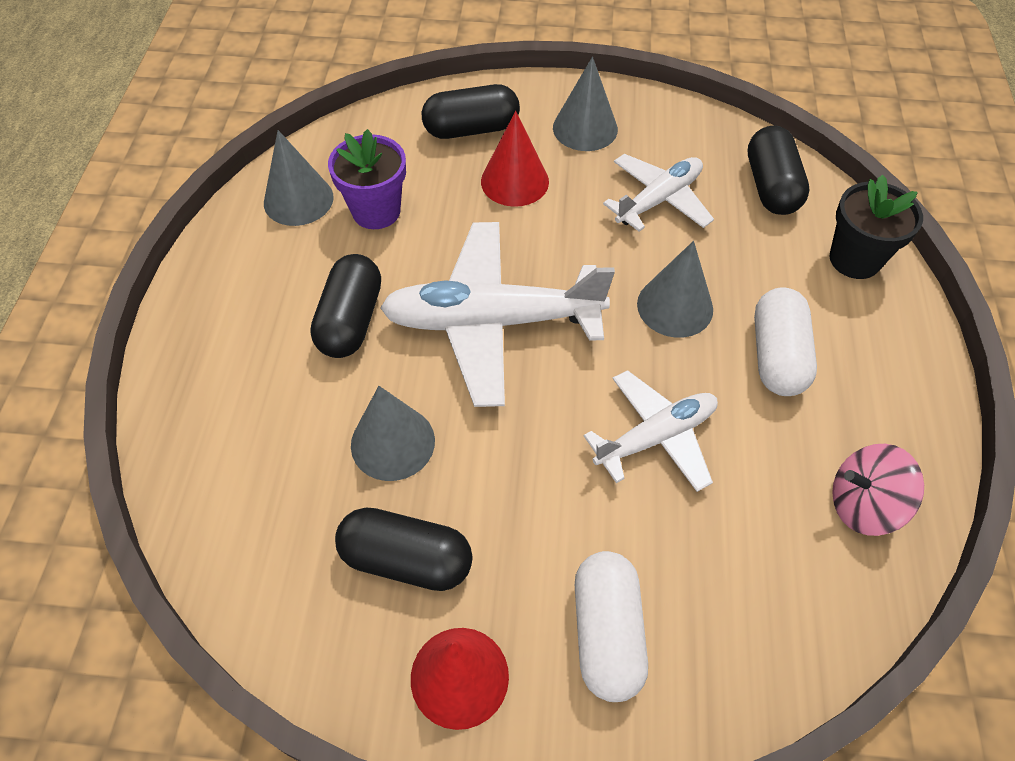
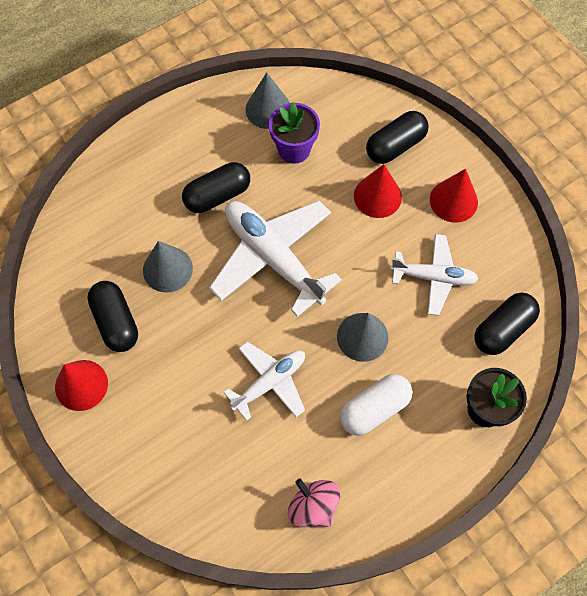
camera: 50 degrees right, 10 degrees up
(471, 129) = (395, 146): black capsule -> black capsule turned 75 degrees counterclockwise
(585, 128) = (453, 201): grey cone -> red cone
(607, 633) = (148, 431): white capsule -> none
(656, 437) = (270, 383): white plane -> white plane turned 60 degrees counterclockwise

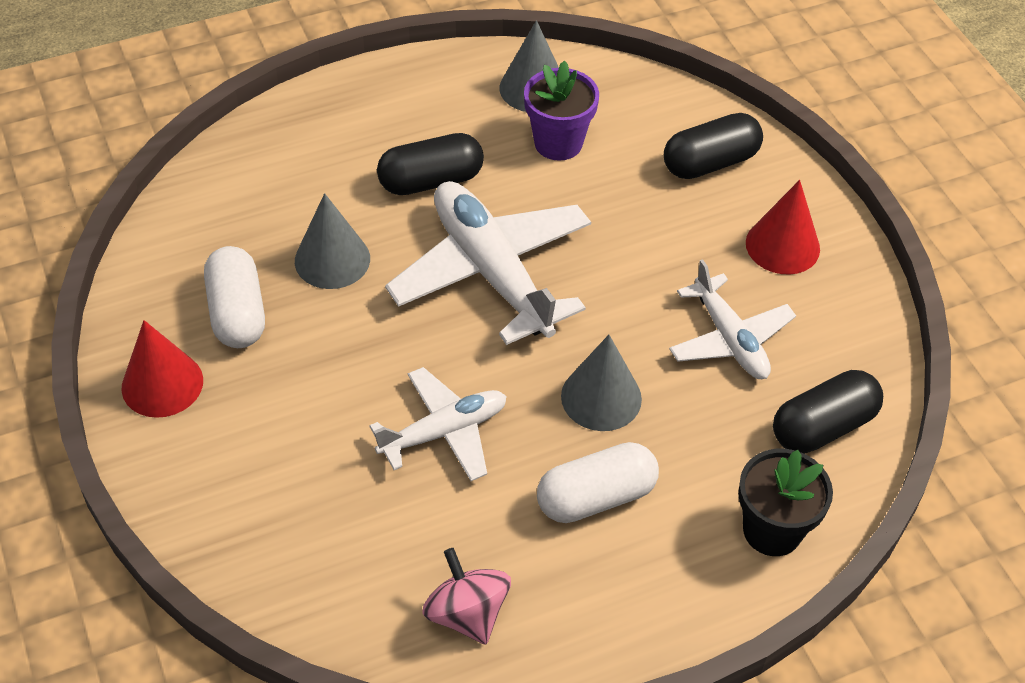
camera: 10 degrees right, 15 degrees down
(116, 322) = (237, 313): black capsule -> white capsule
(377, 196) = (668, 221): red cone -> none
(433, 277) = (729, 339): white plane -> white plane turned 45 degrees clockwise

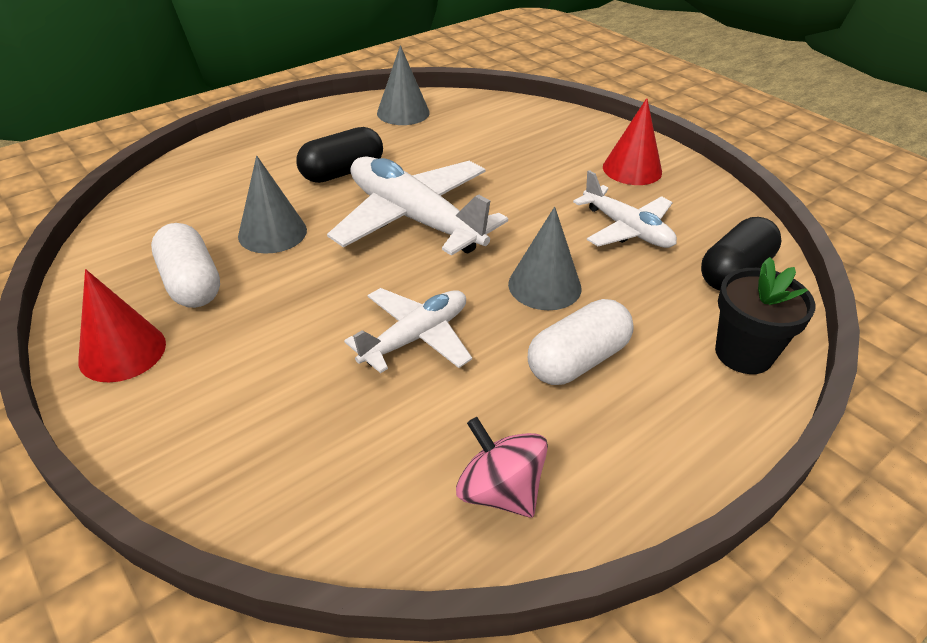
camera: 15 degrees left, 10 degrees down
(558, 143) = (435, 138): purple flower pot -> none
(710, 162) = (552, 133): black capsule -> none

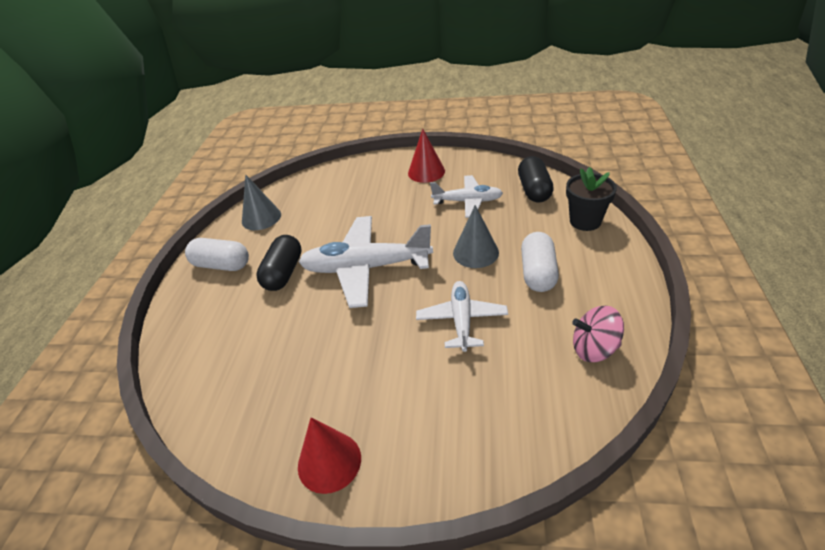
camera: 40 degrees left, 0 degrees up
(191, 283) = (302, 396): white capsule -> white capsule (221, 265)
(272, 233) = (301, 333): grey cone -> none

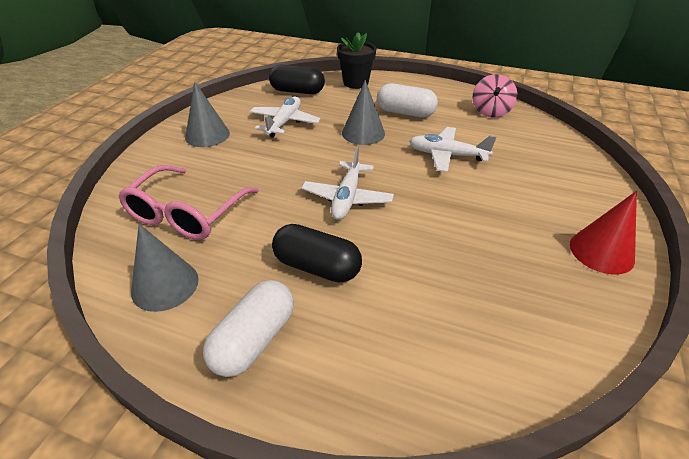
camera: 80 degrees left, 0 degrees up
(326, 200) = (186, 214): none -> pink glasses
(366, 268) = (347, 198): white plane -> white plane, size x0.60
(426, 172) = (207, 135): red cone -> grey cone

